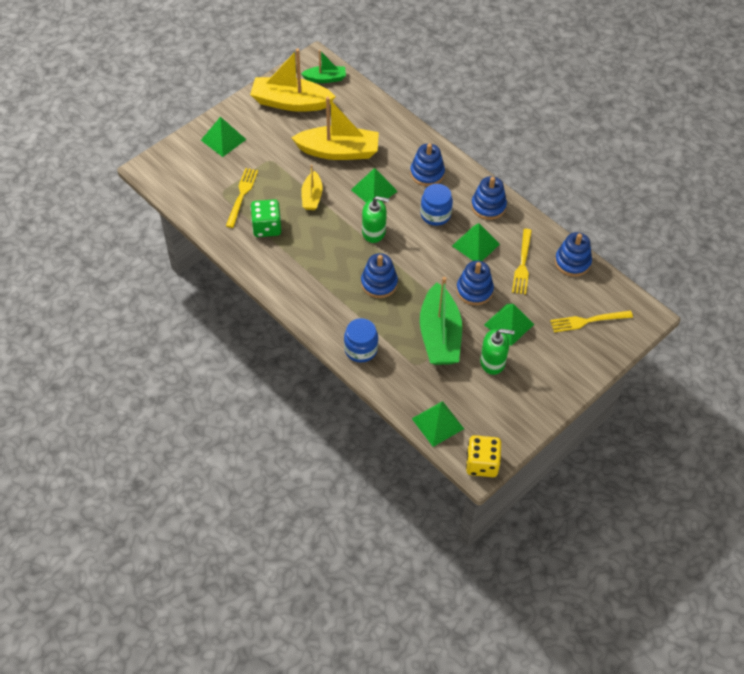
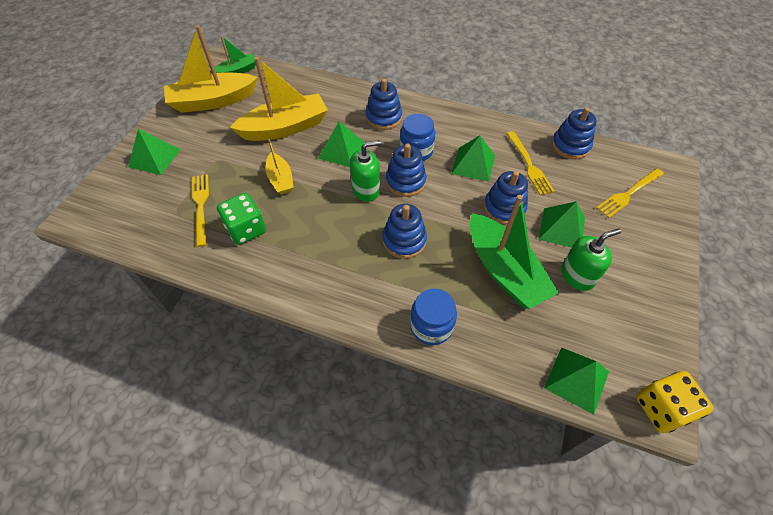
camera: 25 degrees left, 0 degrees up
(488, 206) = (459, 126): blue stacking toy -> blue stacking toy (405, 181)

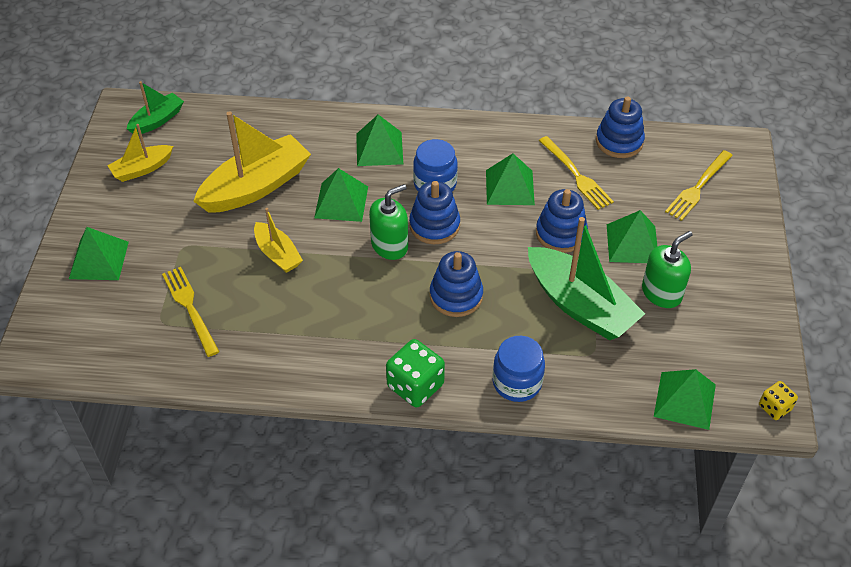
camera: 15 degrees left, 5 degrees down
(213, 101) = (142, 169): yellow boat -> yellow boat, size x0.54
(246, 229) = (260, 323): green dice -> green dice (415, 386)
(384, 117) = (379, 148): blue stacking toy -> green pyramid
(661, 408) = (774, 407): yellow dice -> yellow dice, size x0.57

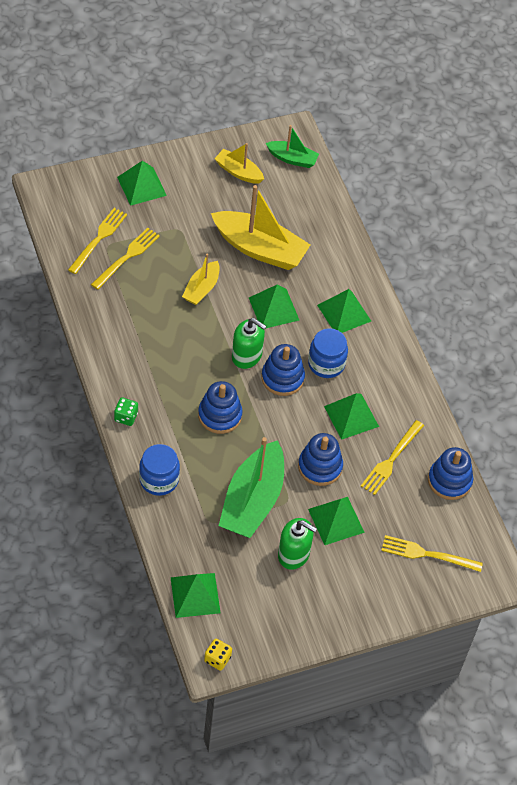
camera: 60 degrees right, 5 degrees up
(145, 326) = (99, 238): none -> yellow fork
(415, 386) = (126, 417): green dice -> green dice, size x0.57

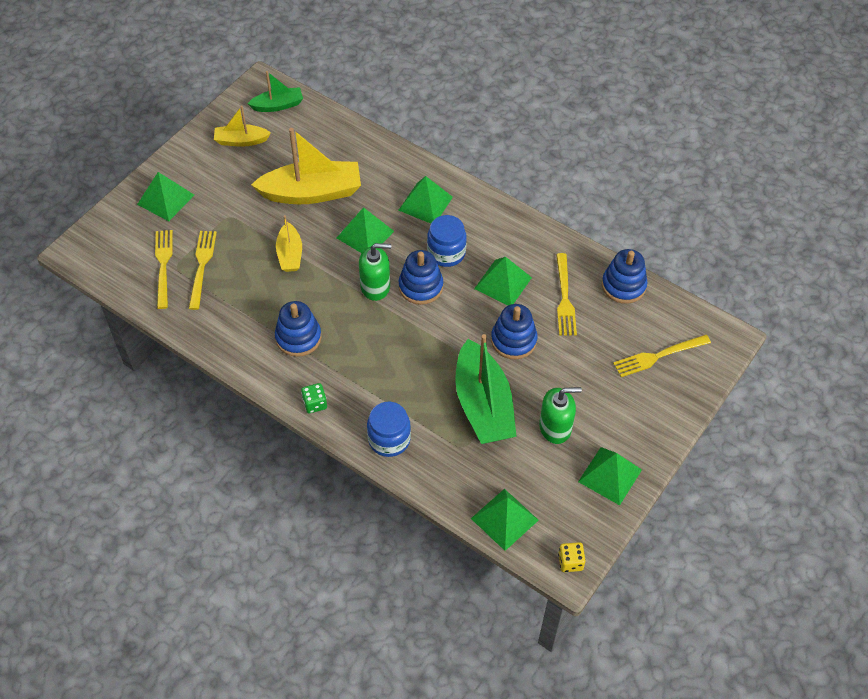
camera: 30 degrees left, 0 degrees up
(220, 415) = (395, 350): blue stacking toy -> blue stacking toy (298, 337)
(336, 520) = (564, 376): green pyramid -> green pyramid (610, 475)

